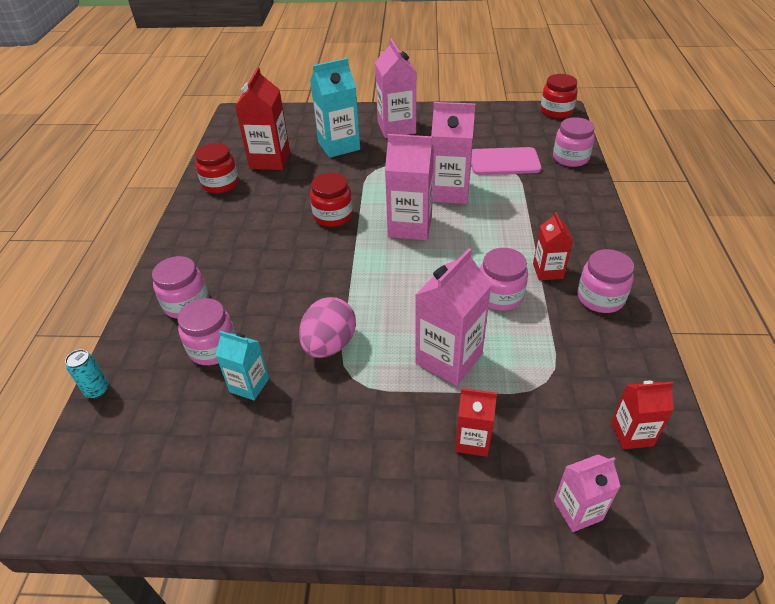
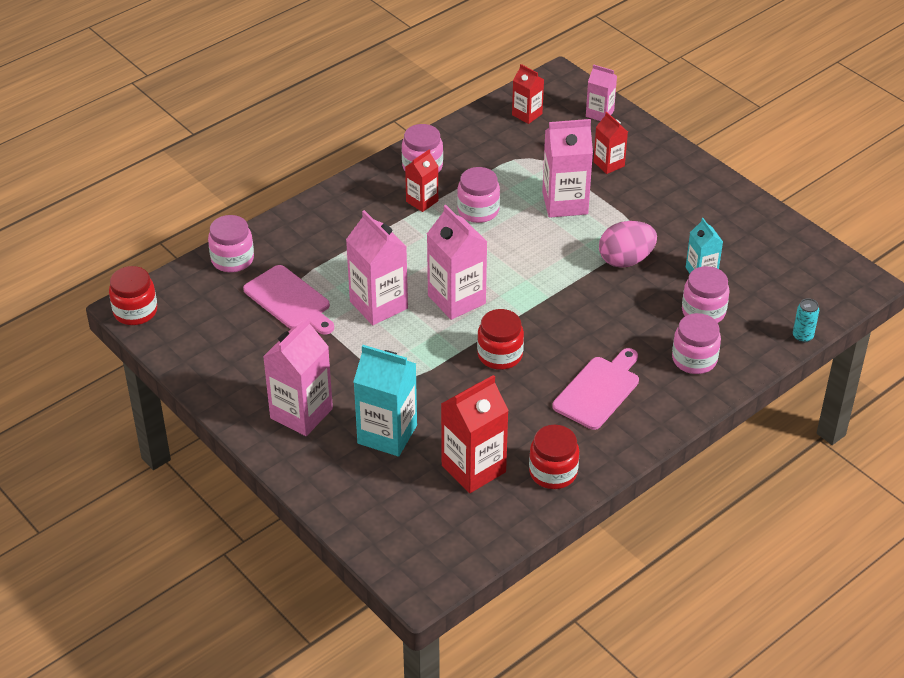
camera: 135 degrees left, 0 degrees up
(240, 238) = (598, 390): none -> pink cutting board

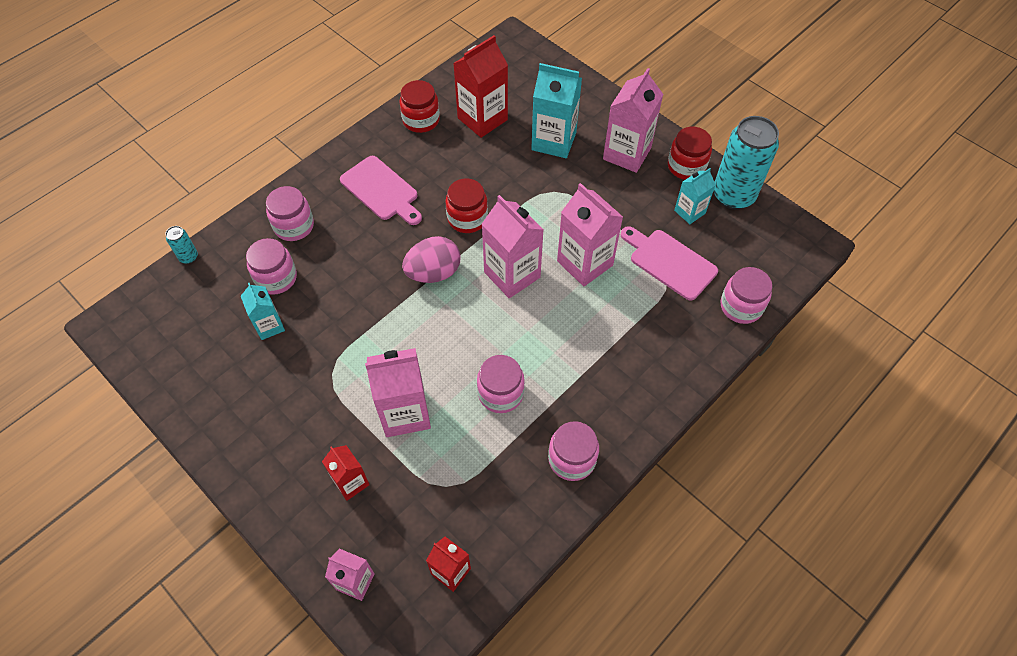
camera: 175 degrees right, 15 degrees up
(135, 311) = (807, 240): red jar -> red jar (686, 166)
(194, 359) = (733, 195): none -> turquoise can
(250, 346) = (689, 212): none -> turquoise carton
(422, 201) = (564, 403): red carton -> none
(598, 390) = (381, 190): pink cutting board -> pink cutting board turned 75 degrees counterclockwise
(626, 260) = (344, 336): pink egg -> pink egg (433, 273)

